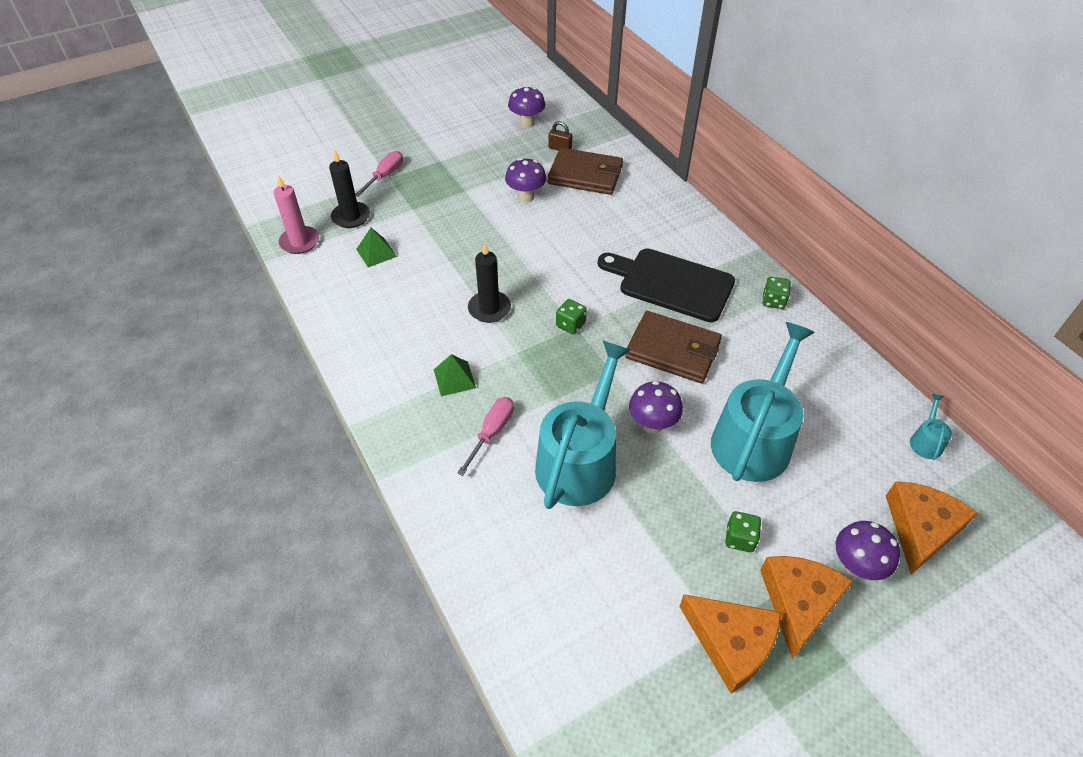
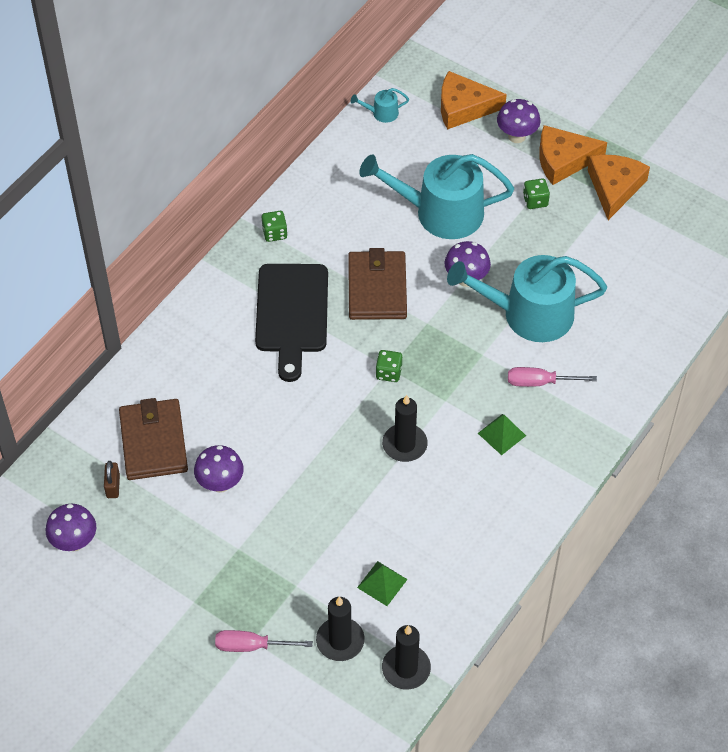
camera: 115 degrees left, 5 degrees up
(299, 242) = (406, 668): pink candle -> black candle

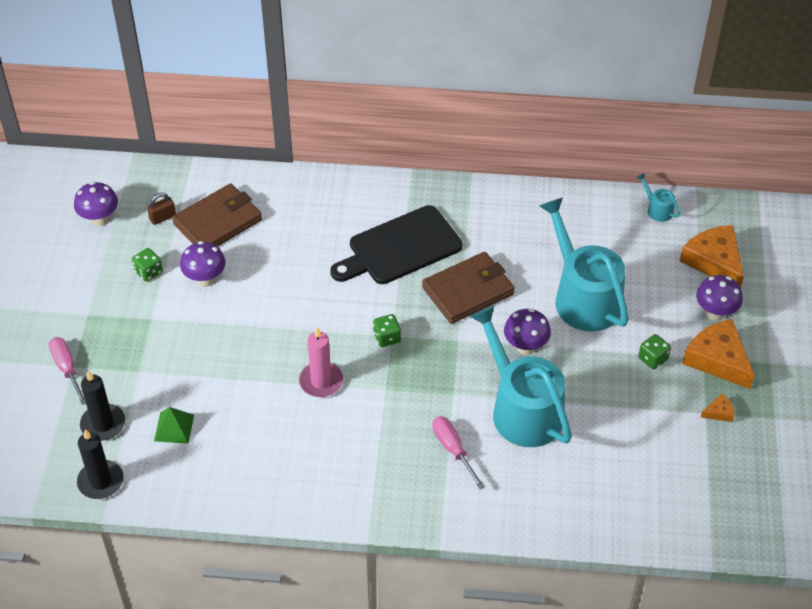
camera: 60 degrees right, 5 degrees down
(274, 233) = (473, 200): green dice -> green dice (148, 272)
(404, 444) = (321, 381): black candle -> pink candle
(501, 434) = (378, 445): green pyramid -> none
(614, 188) = (719, 412): orange cheese -> orange cheese, size x0.44

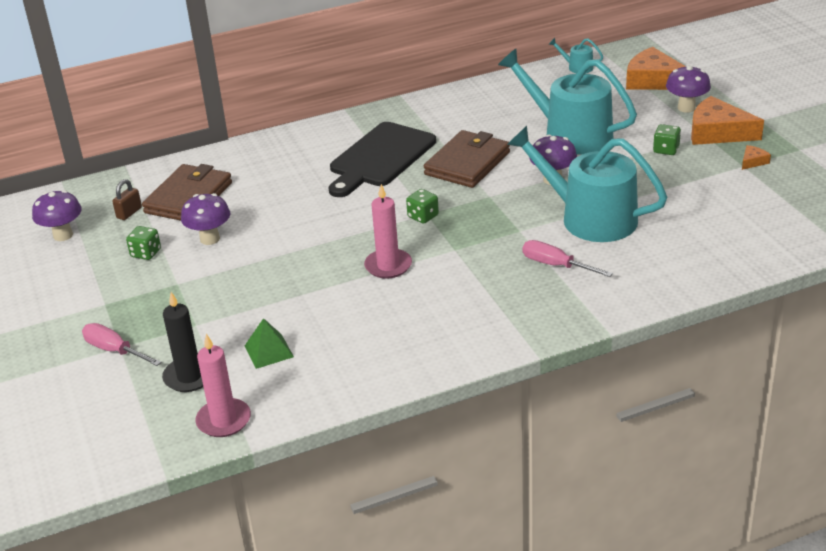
camera: 25 degrees left, 15 degrees down
(101, 481) = (224, 420): black candle -> pink candle

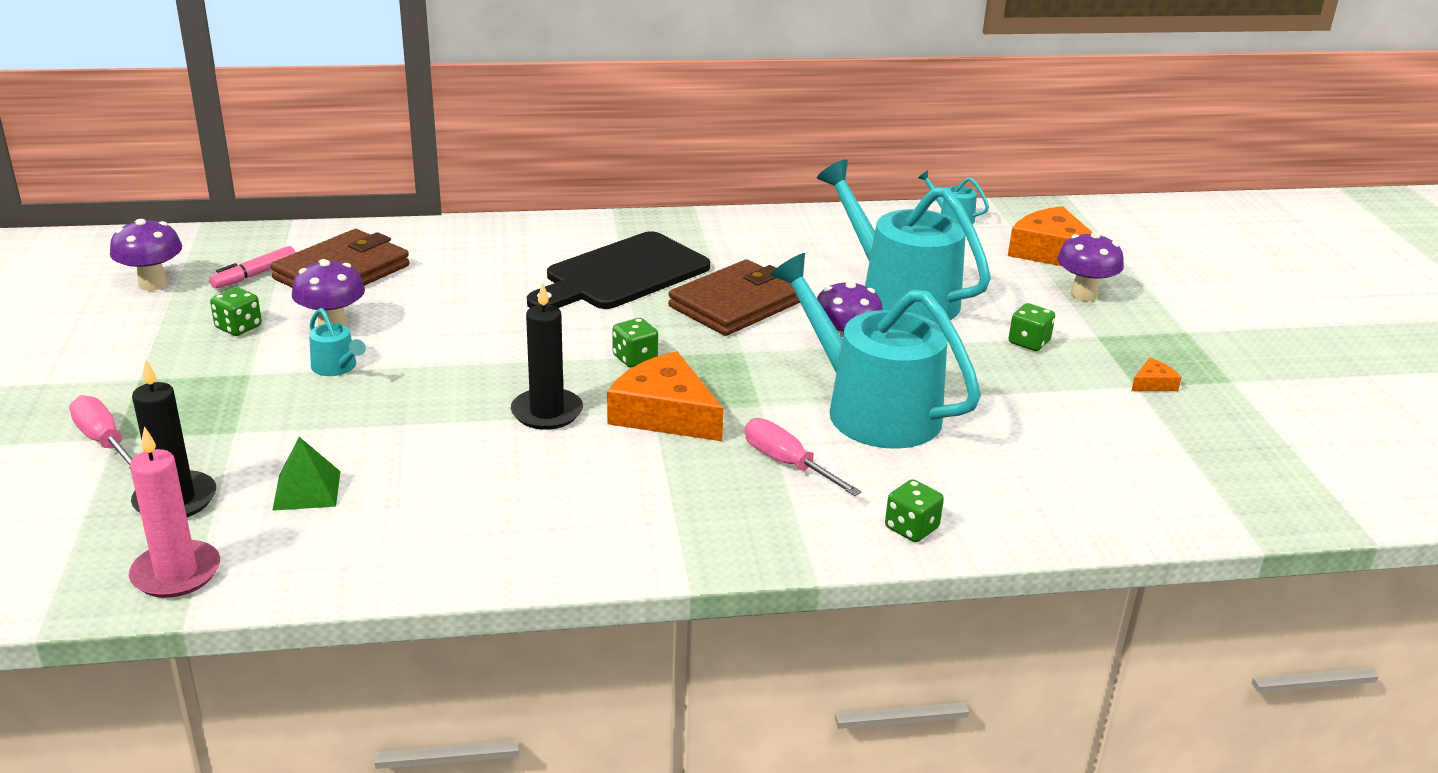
camera: 10 degrees right, 5 degrees down
(129, 213) = (254, 275): brown padlock -> pink marker
(232, 266) = (337, 367): none -> turquoise watering can
(388, 266) = (547, 412): pink candle -> black candle
(649, 289) = (911, 528): none -> green dice
(717, 132) = (1116, 335): orange cheese -> orange cheese (664, 413)

